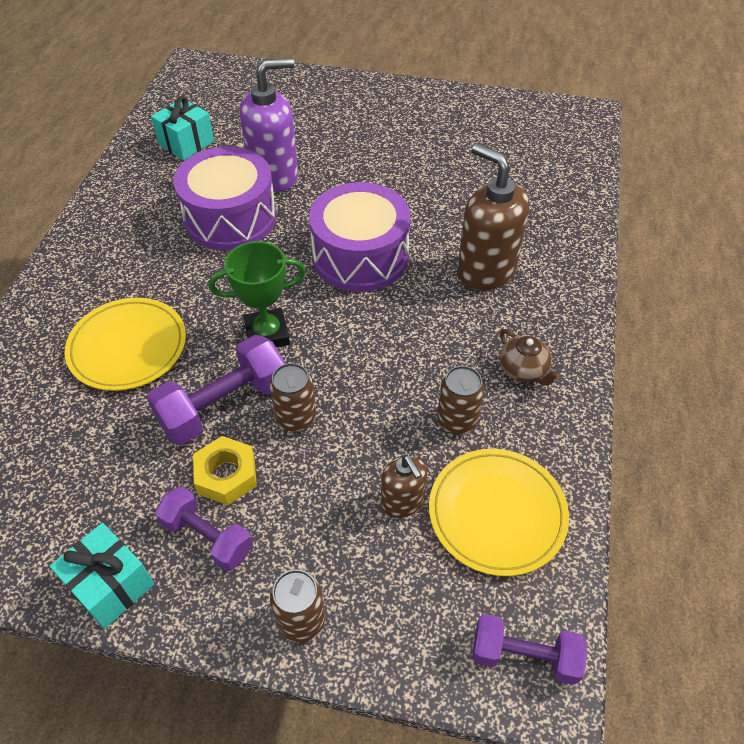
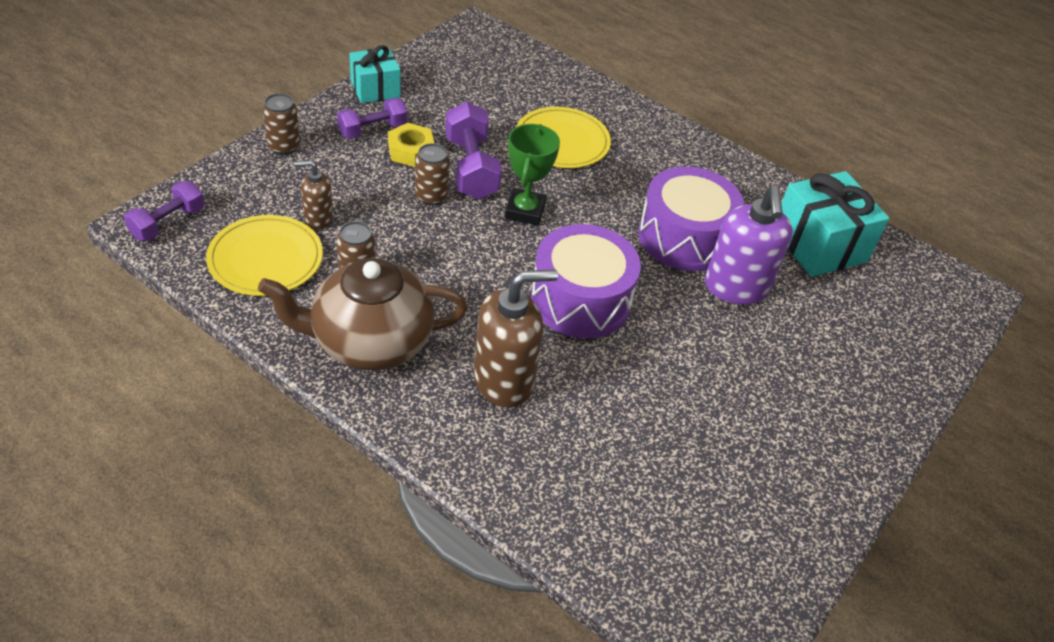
camera: 110 degrees right, 5 degrees down
(186, 143) = (819, 245): turquoise gift -> turquoise gift, size x1.62
(523, 370) = (370, 342): brown teapot -> brown teapot, size x2.39

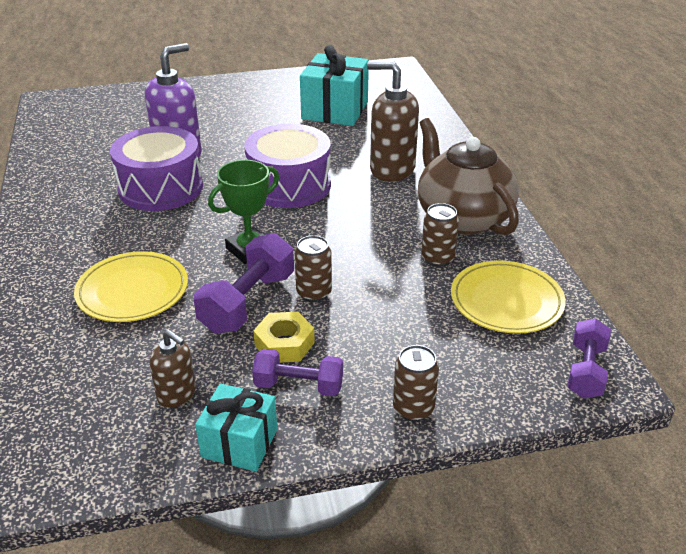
camera: 135 degrees left, 10 degrees down
(168, 223) = (585, 371): purple dumbbell -> purple dumbbell turned 60 degrees counterclockwise
(318, 218) = (434, 316): brown soap dispenser -> brown soap dispenser (177, 394)
(370, 342) = (462, 217): brown teapot -> brown teapot turned 150 degrees counterclockwise
(819, 245) = (82, 150): turquoise gift -> turquoise gift (335, 110)

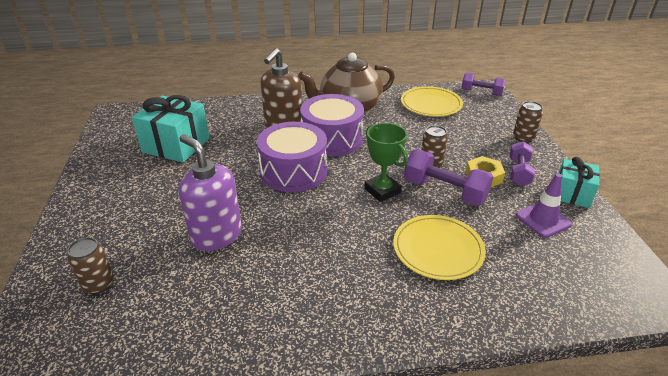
camera: 85 degrees left, 0 degrees up
(161, 188) = (280, 243): purple drum -> purple drum (332, 139)
(177, 394) = (543, 220): brown soap dispenser -> purple traffic cone
(437, 259) = (392, 120): brown can -> brown can (98, 284)

